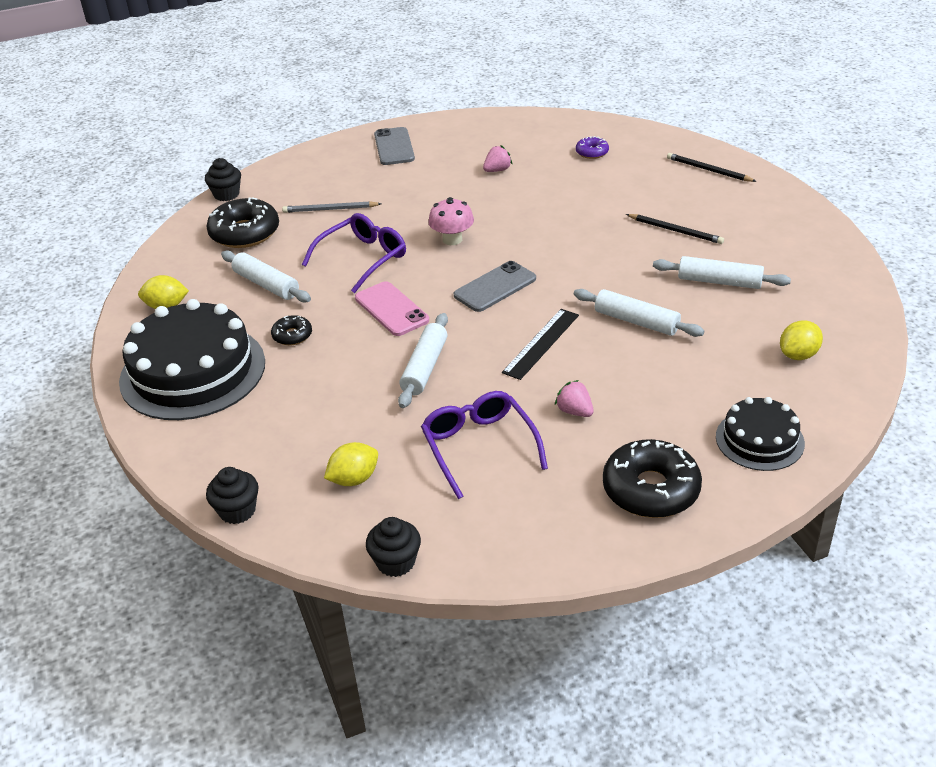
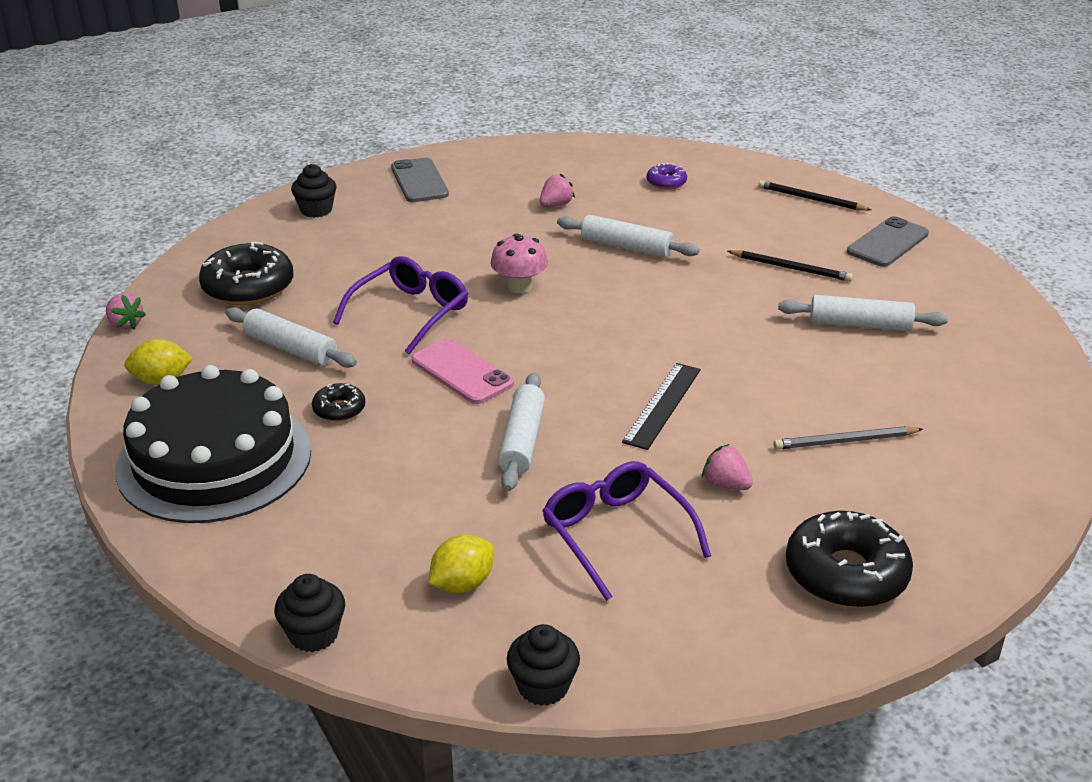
camera: 10 degrees left, 5 degrees down
(148, 260) = (125, 324): none -> pink strawberry
(226, 194) = (214, 242): black cupcake -> black cupcake (316, 210)
(330, 209) = (354, 256): grey pencil -> grey pencil (845, 441)
(495, 287) = (587, 341): grey phone -> grey phone (888, 243)
(636, 321) = (773, 374): white rolling pin -> white rolling pin (626, 247)
(759, 440) = (961, 506): black cake -> none
(798, 355) = (977, 405): yellow lemon -> none

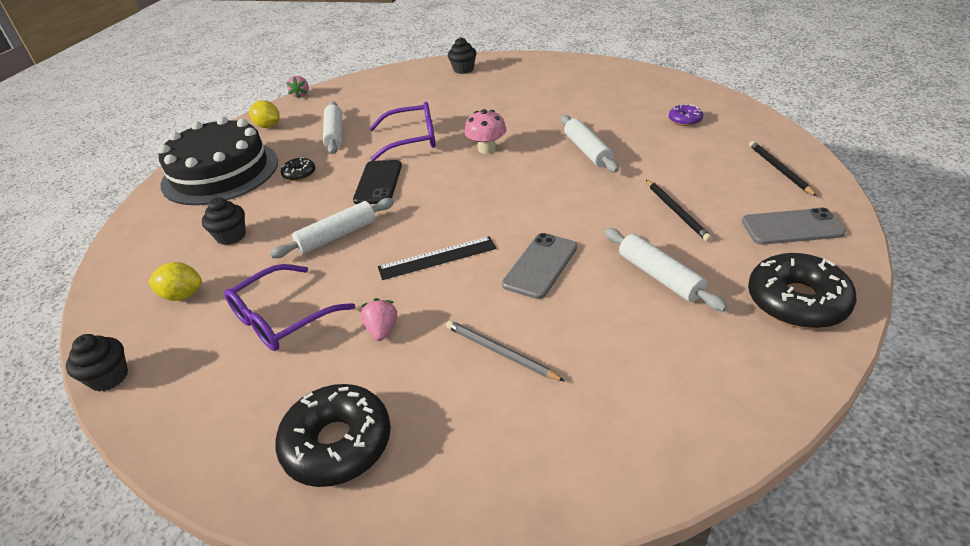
camera: 50 degrees right, 5 degrees up
(248, 287) = (371, 97): black donut -> black donut (797, 301)
(314, 634) = (103, 278): black cupcake -> black cupcake (231, 236)
(419, 181) = (538, 71): grey phone -> grey phone (540, 266)
(462, 372) = (378, 182): pink phone -> black phone
(555, 205) = (589, 109): pink strawberry -> none
(616, 534) = (281, 318): purple glasses -> purple glasses turned 150 degrees counterclockwise

